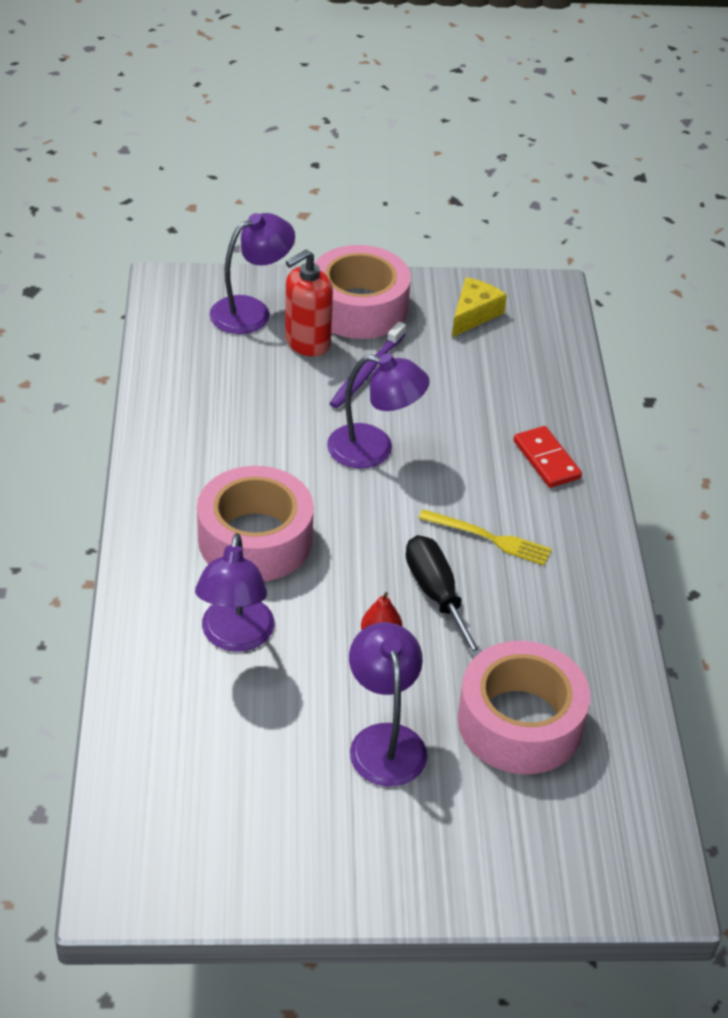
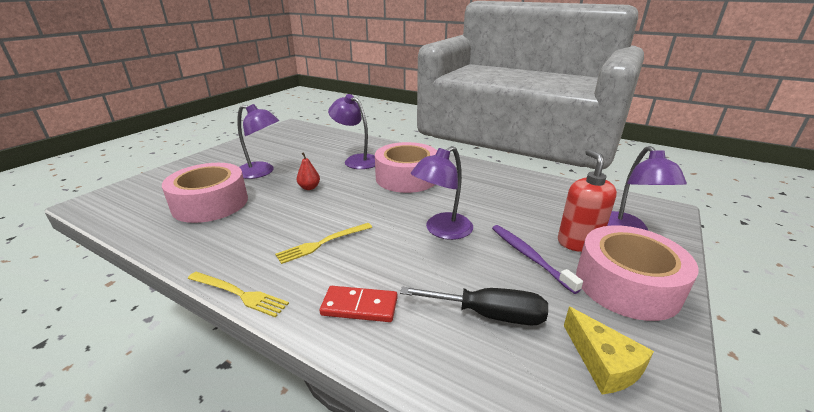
camera: 125 degrees right, 15 degrees down
(436, 595) = (310, 210): black screwdriver -> black screwdriver (489, 315)
(615, 551) = (239, 294): none -> yellow fork

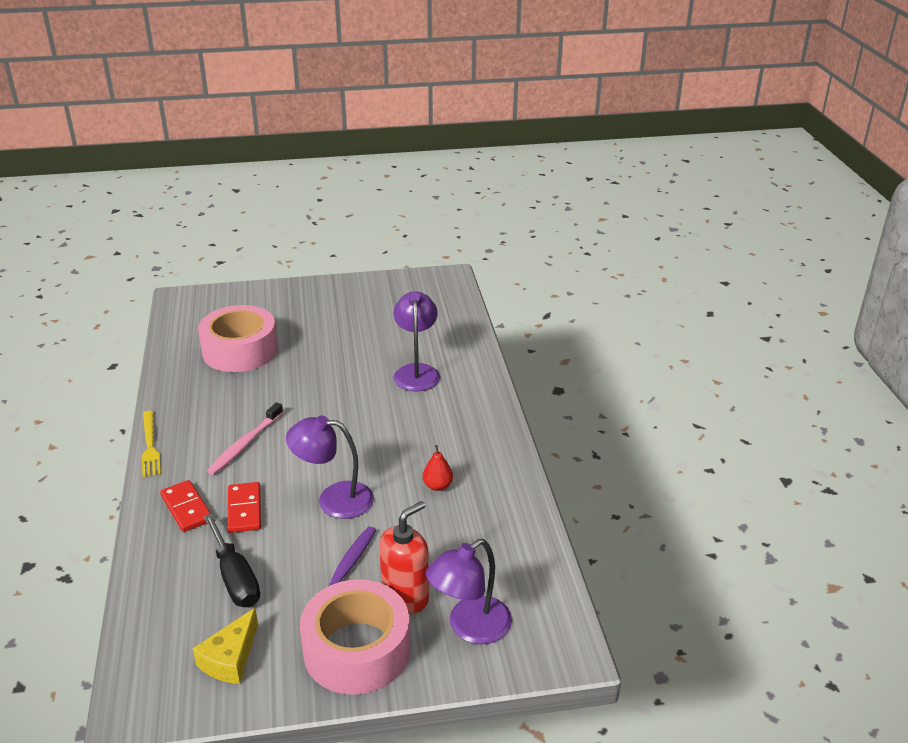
camera: 50 degrees right, 5 degrees up
(261, 172) = (320, 336): purple lamp -> none
(309, 187) = (324, 380): red pear -> red pear (437, 486)
(322, 243) = (245, 444): yellow fork -> pink toothbrush
(403, 274) = (244, 509): none -> red domino
(406, 177) = (417, 425): pink tape -> none

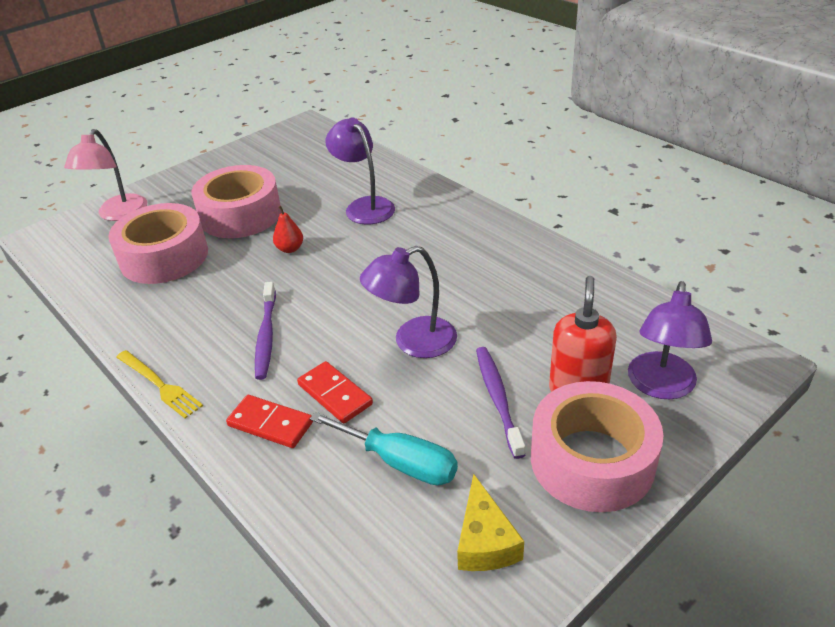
camera: 30 degrees left, 5 degrees up
(235, 578) = (400, 462): black screwdriver -> turquoise screwdriver
(243, 301) = (118, 214): none -> pink lamp
(245, 444) = (266, 336): pink toothbrush -> purple toothbrush
(322, 339) = (240, 215): none -> pink tape
(437, 486) = (493, 287): red pear -> red pear (290, 249)

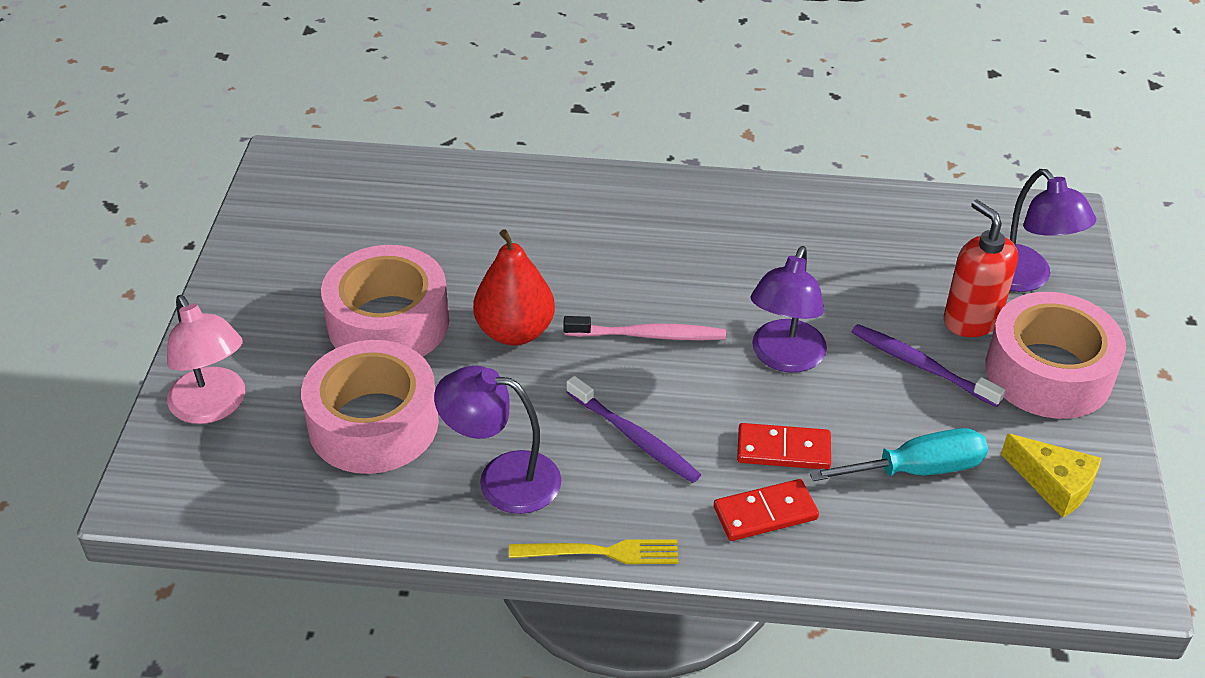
camera: 45 degrees left, 5 degrees up
(290, 249) = (515, 331): red pear -> red pear, size x1.91
(354, 287) = (649, 335): none -> pink toothbrush
(364, 206) = (525, 237): purple lamp -> purple lamp (502, 479)

